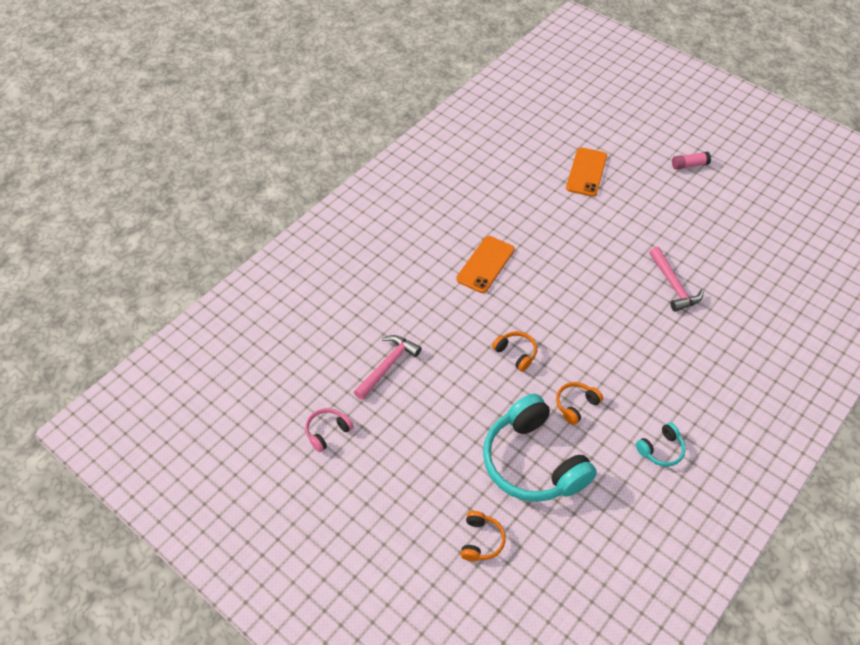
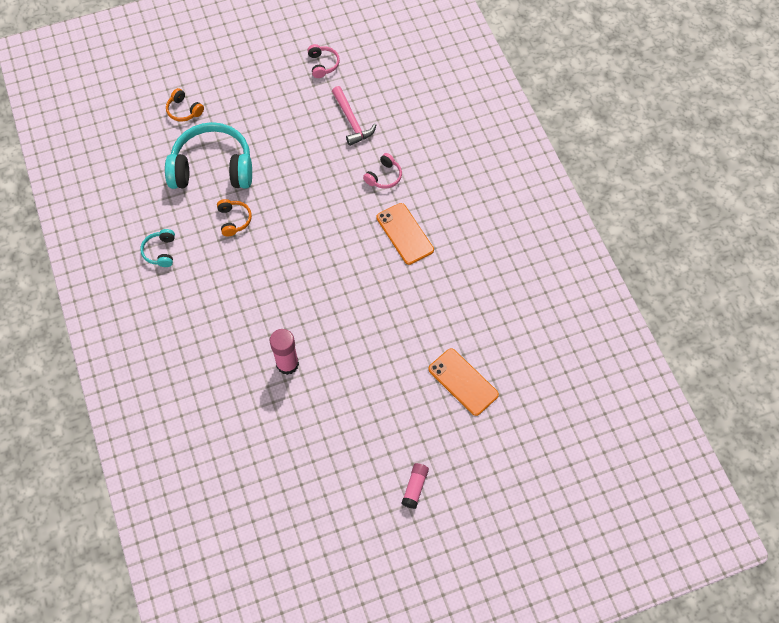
camera: 120 degrees right, 10 degrees up
(436, 307) = (384, 176): none -> pink headphones
(516, 353) = (305, 207): orange headphones -> none
(673, 285) = (287, 364): pink hammer -> pink glue stick

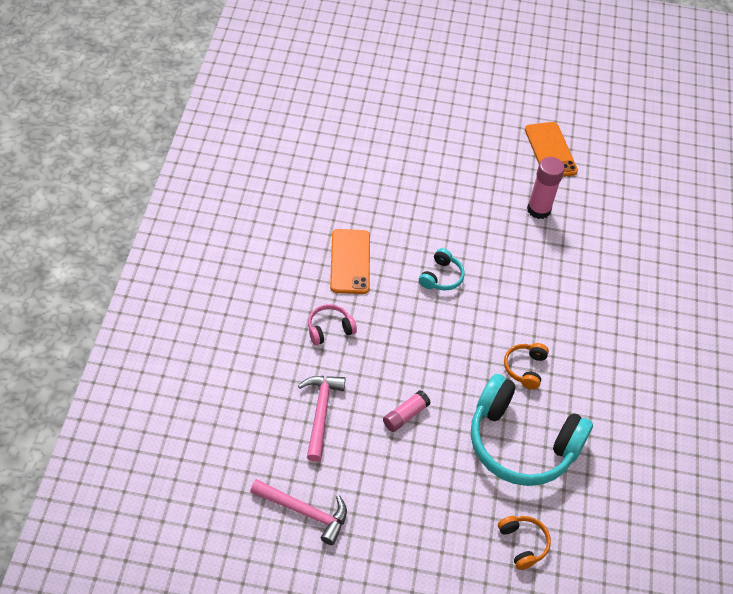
camera: 155 degrees left, 10 degrees down
(160, 251) = (623, 376): turquoise headphones -> turquoise headphones (441, 277)
(323, 64) = (304, 512): pink headphones -> pink hammer
(415, 487) = (480, 79): pink glue stick -> pink glue stick (405, 415)
(463, 382) = (388, 123): orange phone -> orange phone (550, 150)

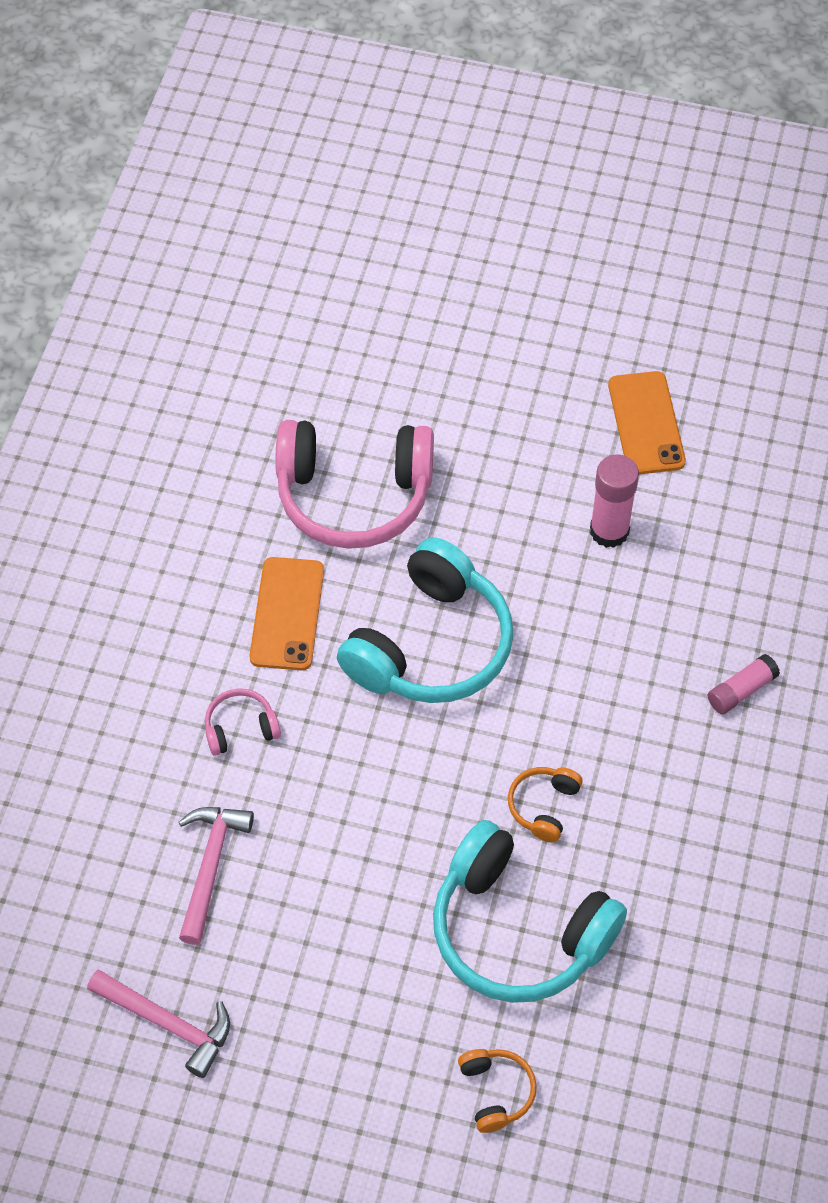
camera: 10 degrees right, 5 degrees up
(382, 193) = (354, 495): none -> pink headphones
(405, 415) = (342, 876): pink glue stick -> pink glue stick (741, 690)
(441, 277) = (431, 645): turquoise headphones -> turquoise headphones, size x2.31

